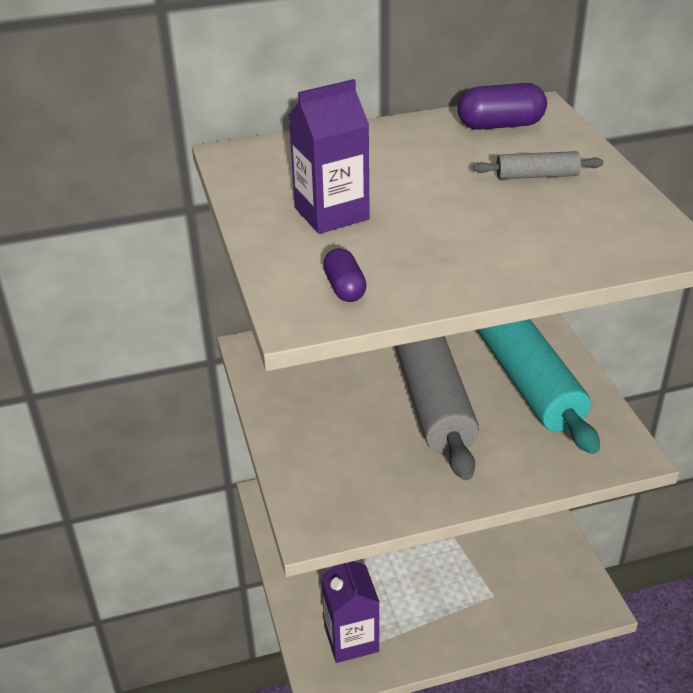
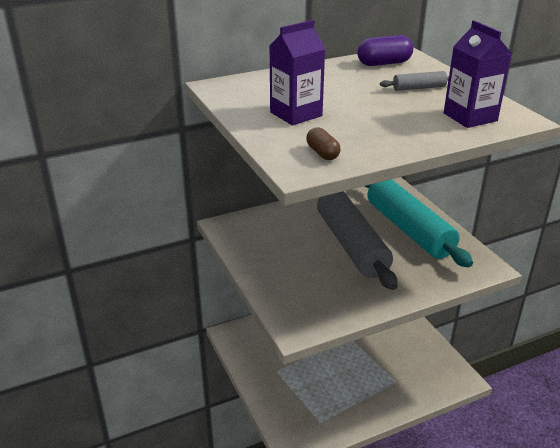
camera: 10 degrees left, 5 degrees down
(344, 288) = (322, 153): purple capsule -> brown capsule
(351, 639) = (308, 419): purple carton -> purple carton (470, 117)

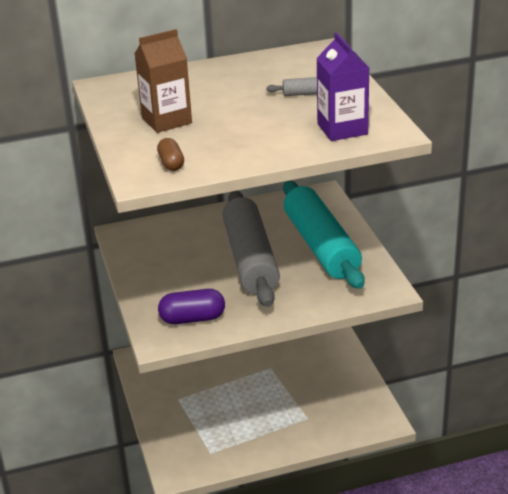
camera: 10 degrees right, 0 degrees up
(296, 114) = (166, 120): purple carton -> brown carton
(384, 63) = (292, 62): purple capsule -> purple capsule (192, 319)

